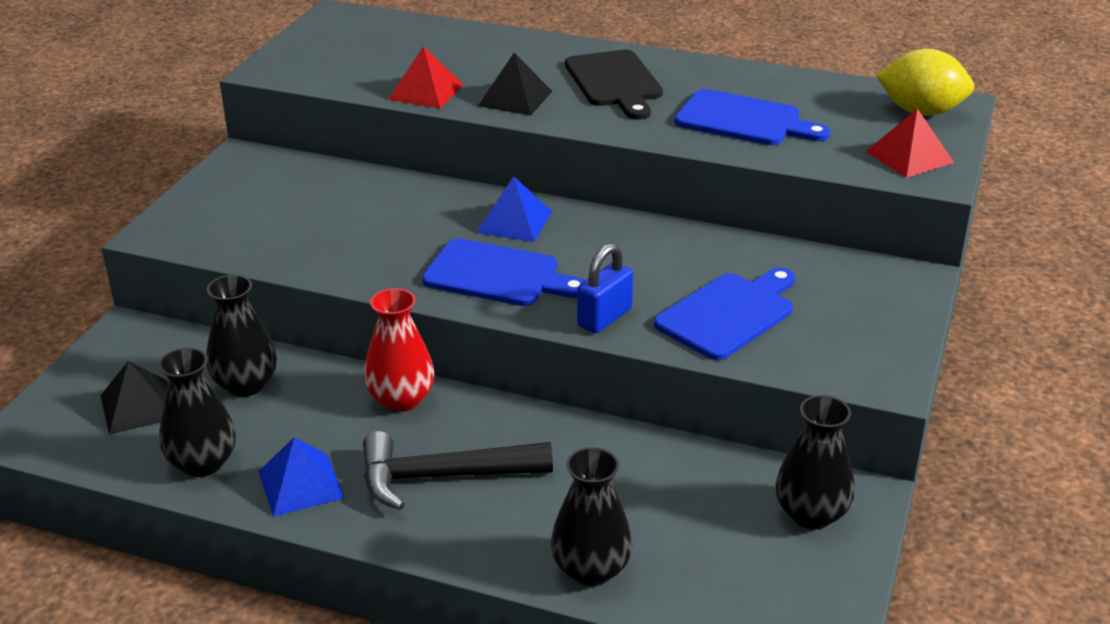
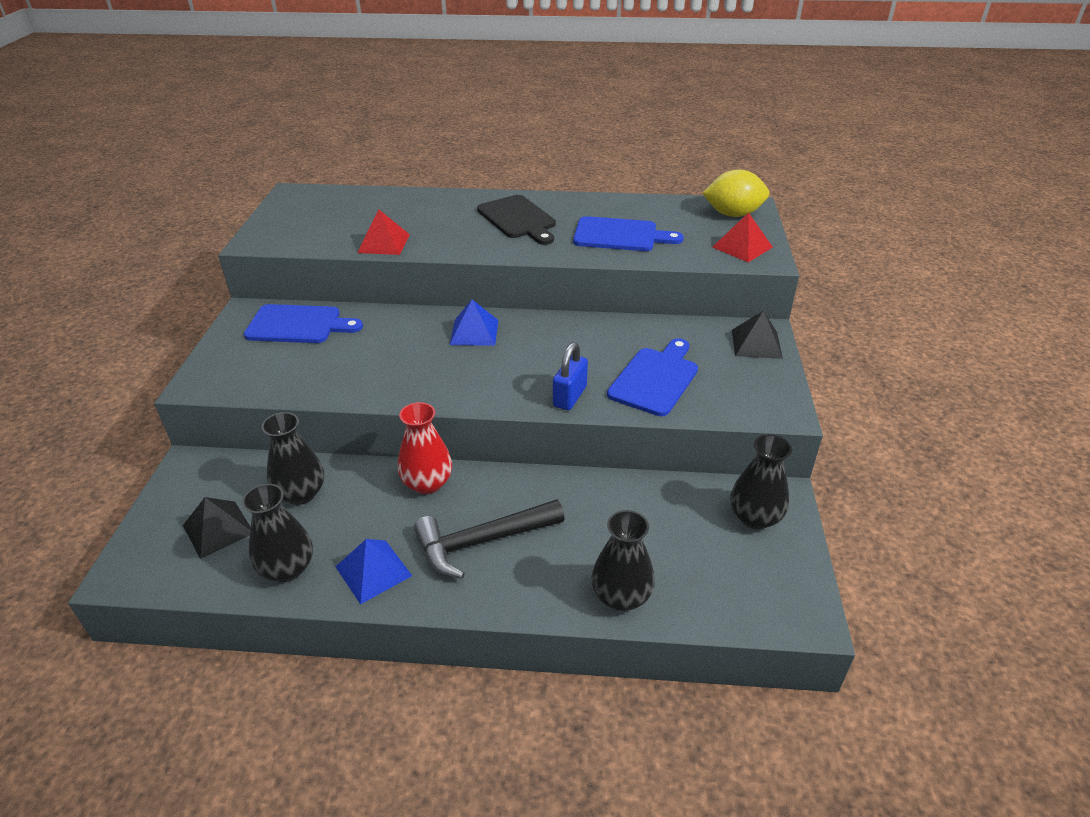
camera: 15 degrees left, 5 degrees up
(498, 275) = (478, 376): blue cutting board -> blue cutting board (298, 325)
(515, 98) = (452, 240): black pyramid -> black pyramid (756, 343)

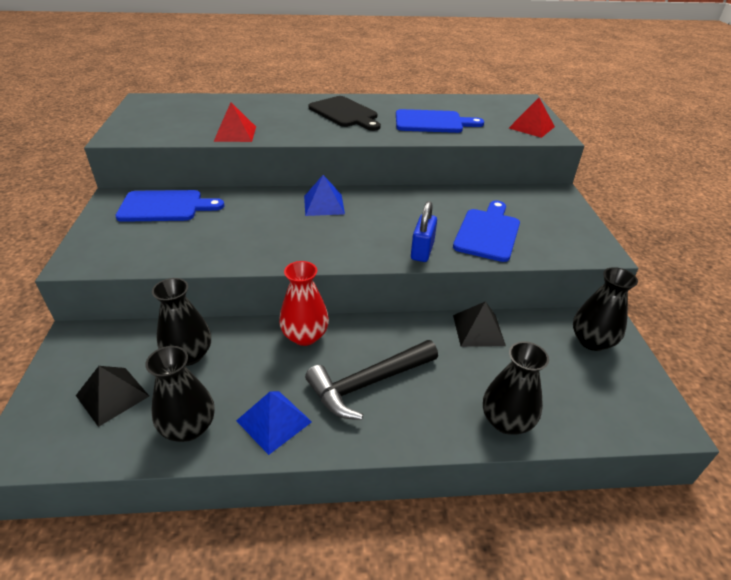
camera: 10 degrees left, 0 degrees up
(733, 214) = (513, 106): yellow lemon -> none
(756, 343) = (556, 202): black pyramid -> black pyramid (478, 330)

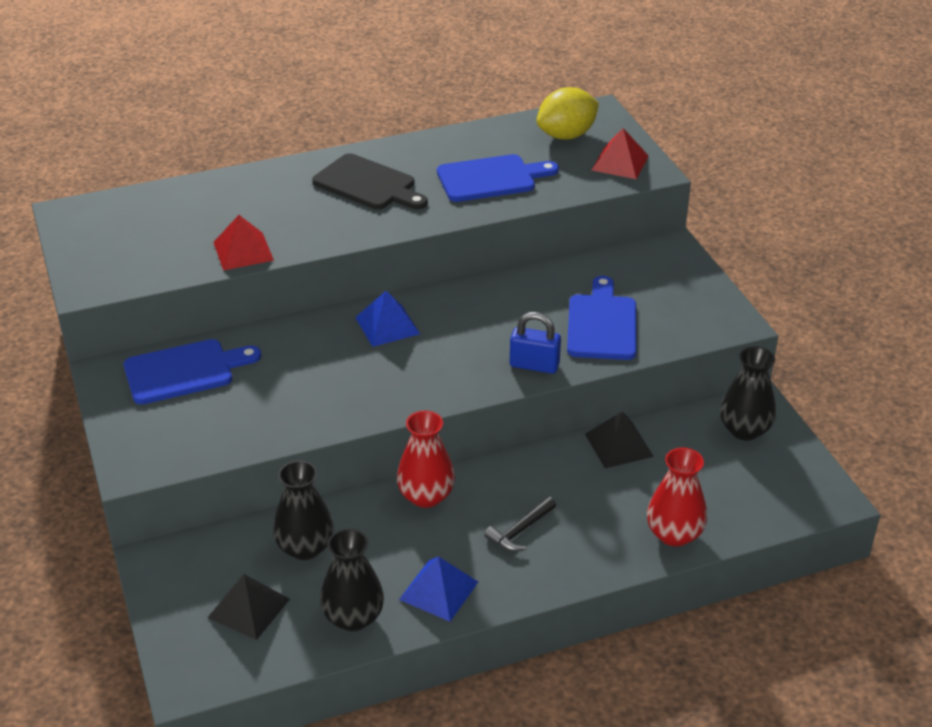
camera: 15 degrees left, 0 degrees up
(368, 383) = (520, 530): black hammer -> black hammer, size x0.54
(422, 251) = (534, 365): blue padlock -> blue padlock turned 75 degrees counterclockwise
(497, 108) = (566, 135): none -> yellow lemon
(506, 421) = (674, 534): black vase -> red vase

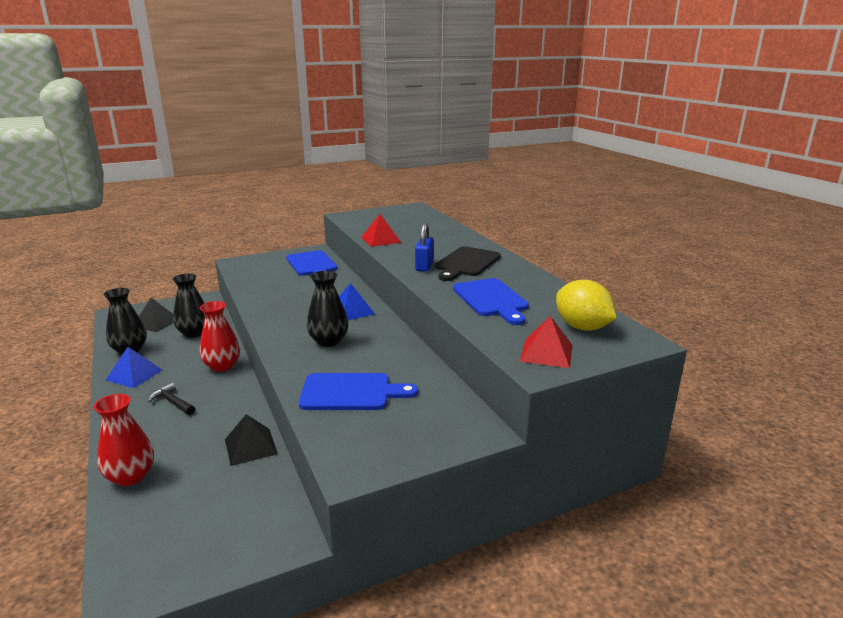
camera: 85 degrees right, 15 degrees down
(534, 365) = (299, 363): blue padlock -> blue padlock (424, 266)
(744, 430) = (251, 528): black vase -> black vase (328, 341)

